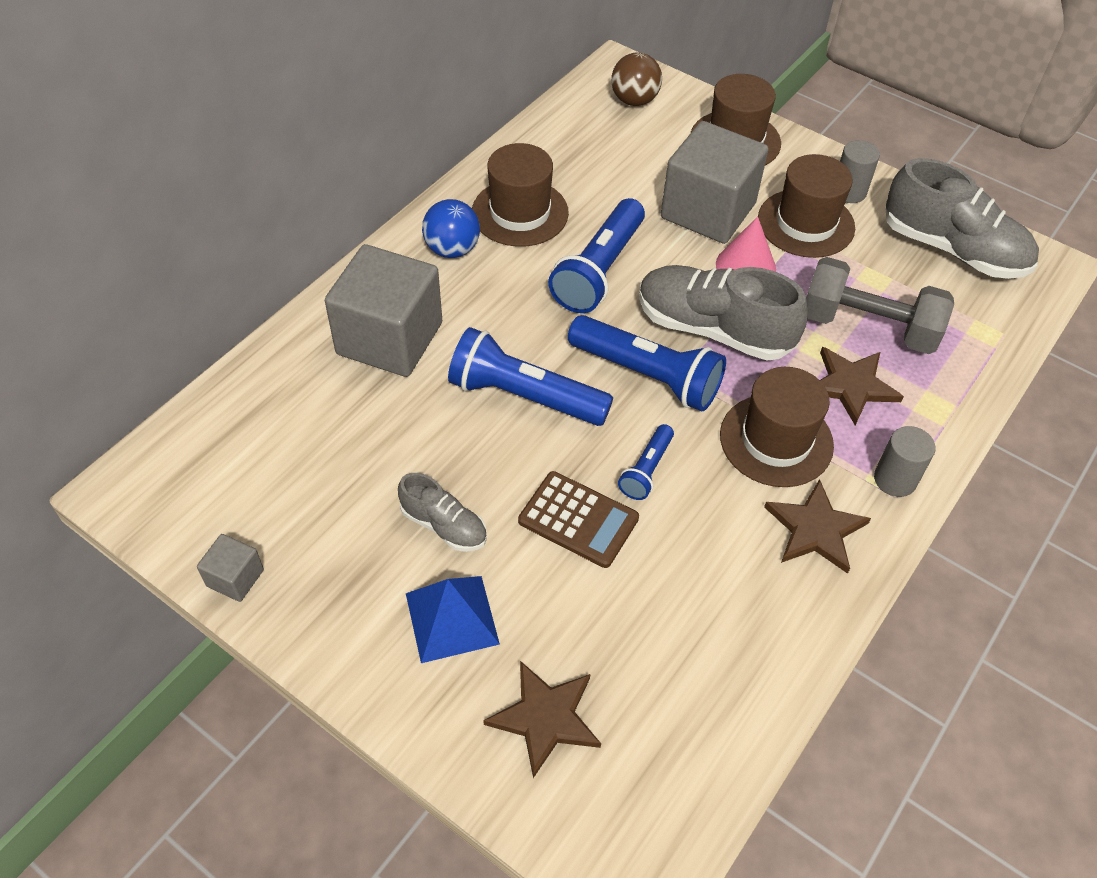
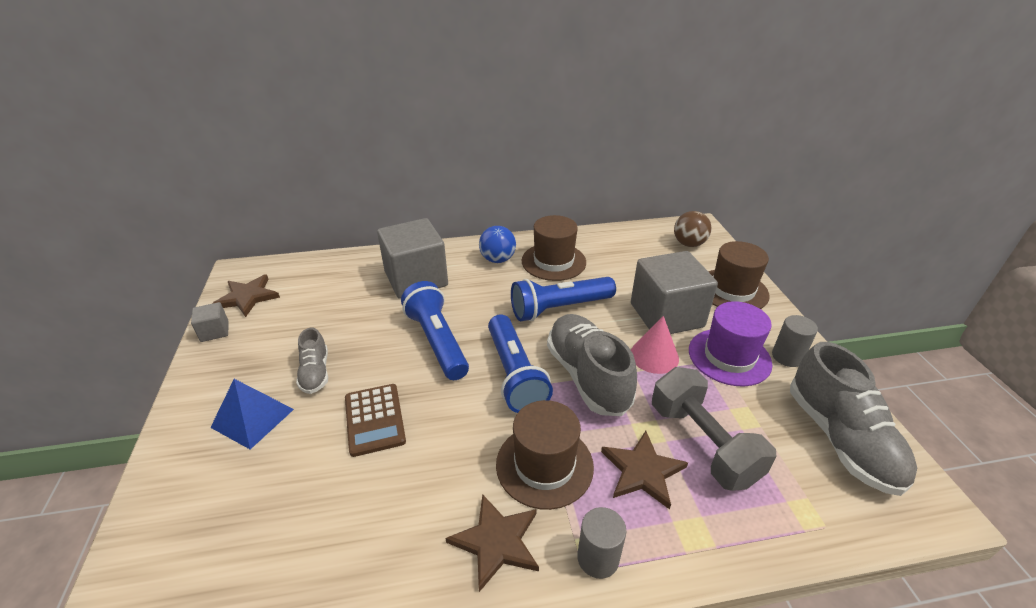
camera: 45 degrees right, 15 degrees down
(545, 718) = (208, 508): brown star -> brown star (247, 297)
(646, 470) = (445, 422): blue flashlight -> none
(806, 223) = (729, 357): brown hat -> purple hat

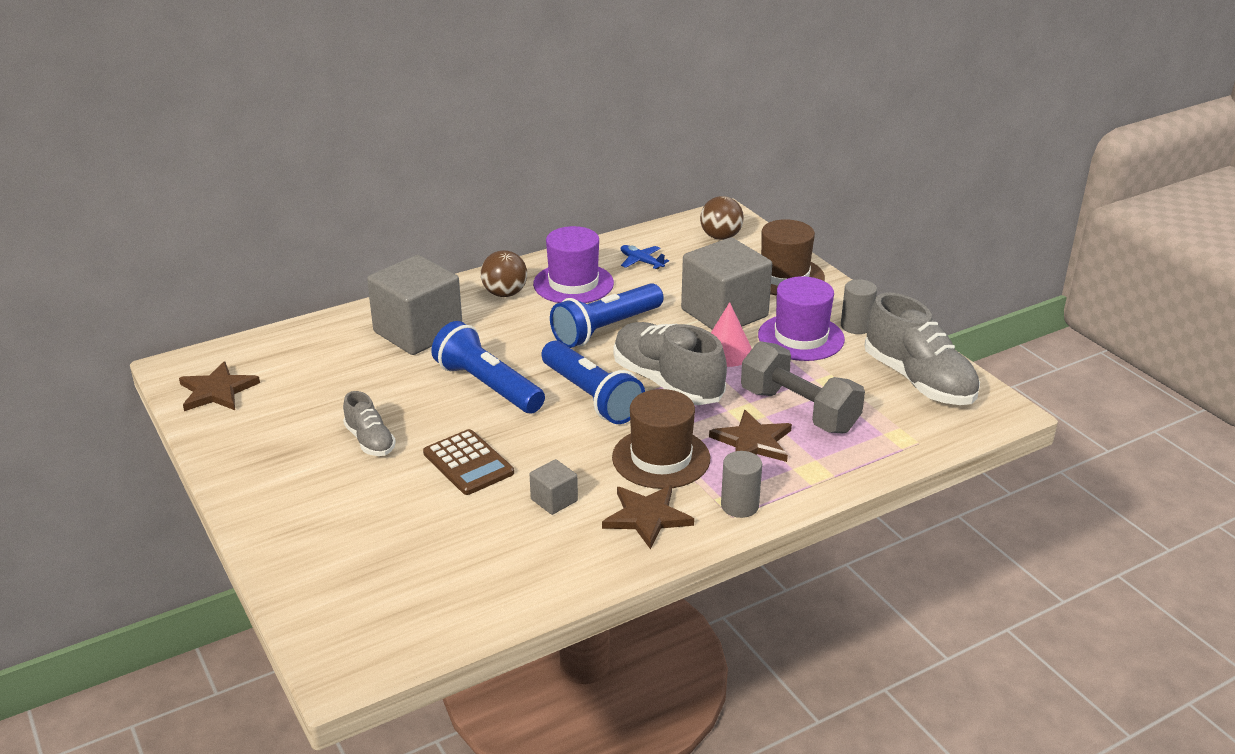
camera: 20 degrees left, 5 degrees down
(215, 331) = (209, 431): grey cube -> grey cube (554, 500)
(252, 418) = (333, 491): blue pyramid -> none
(497, 259) = (505, 294): blue ball -> brown ball
(553, 261) = (573, 284): brown hat -> purple hat
(615, 253) = (641, 262): none -> blue plane

